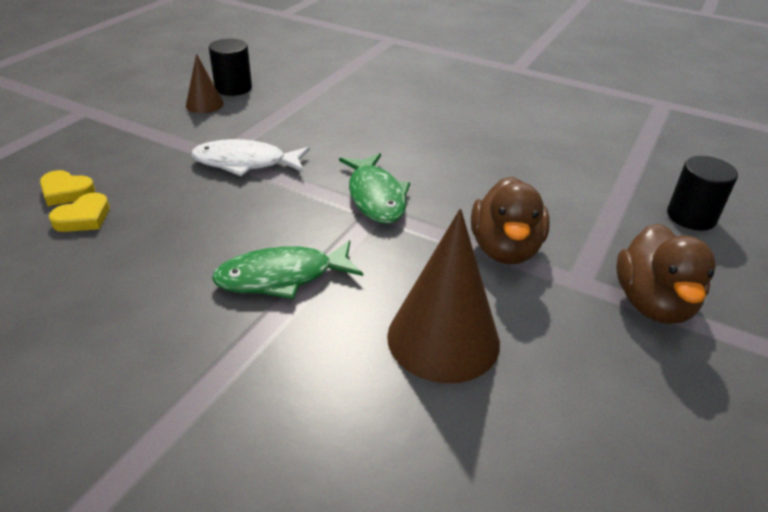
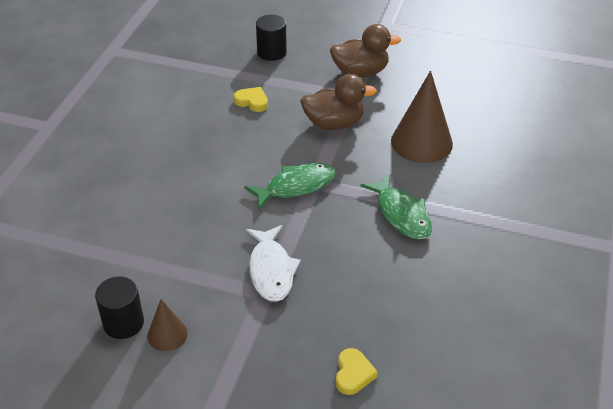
camera: 100 degrees left, 5 degrees up
(83, 218) = (383, 344): yellow heart -> yellow heart (252, 101)

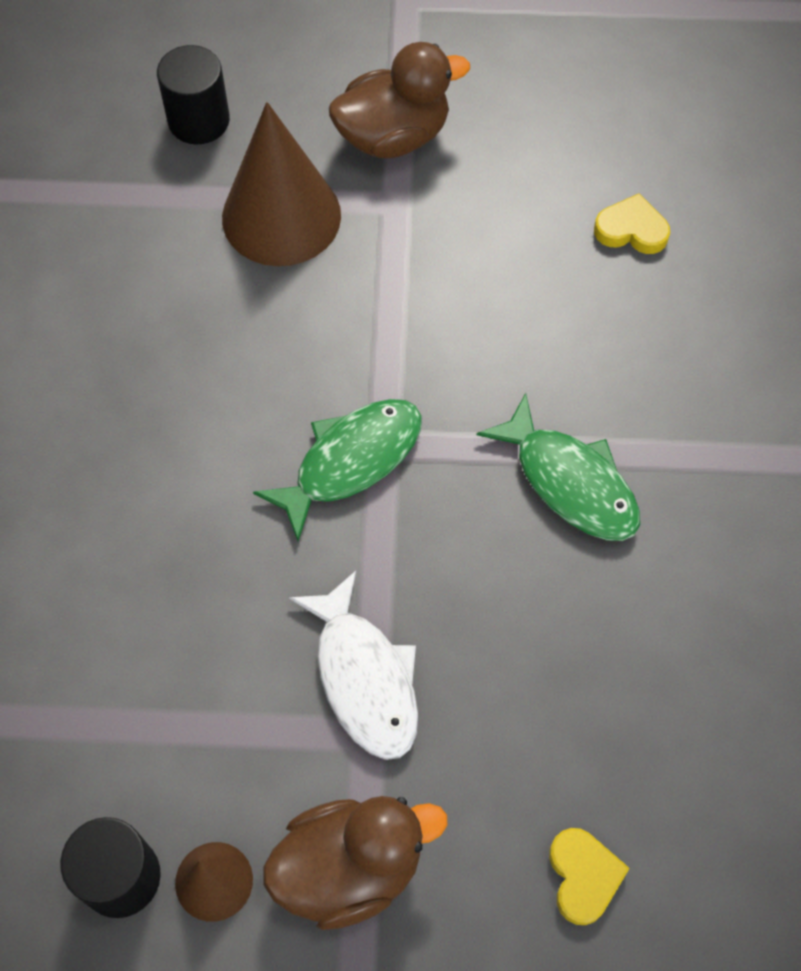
camera: 15 degrees left, 20 degrees up
(252, 101) = (199, 262): yellow heart -> yellow heart (631, 230)
(334, 123) = (379, 284): brown duck -> brown duck (350, 868)
(421, 142) = (561, 293): brown cone -> brown cone (281, 216)

